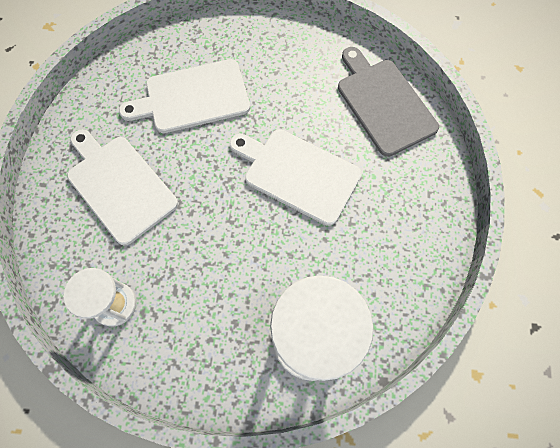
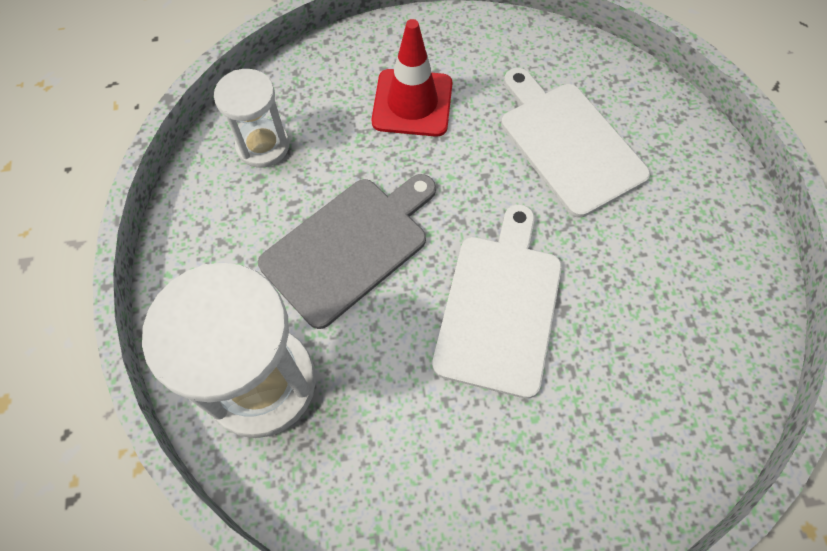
camera: 75 degrees right, 5 degrees down
(119, 185) = (412, 103): white cutting board -> red traffic cone
(383, 103) = (673, 408): grey cutting board -> grey cutting board (350, 246)

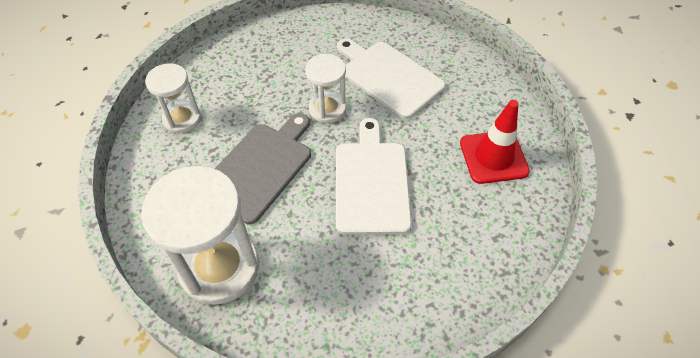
camera: 15 degrees left, 10 degrees down
(412, 103) = (279, 73): red traffic cone -> red traffic cone (493, 157)
(466, 176) = (327, 109): none -> white hourglass

